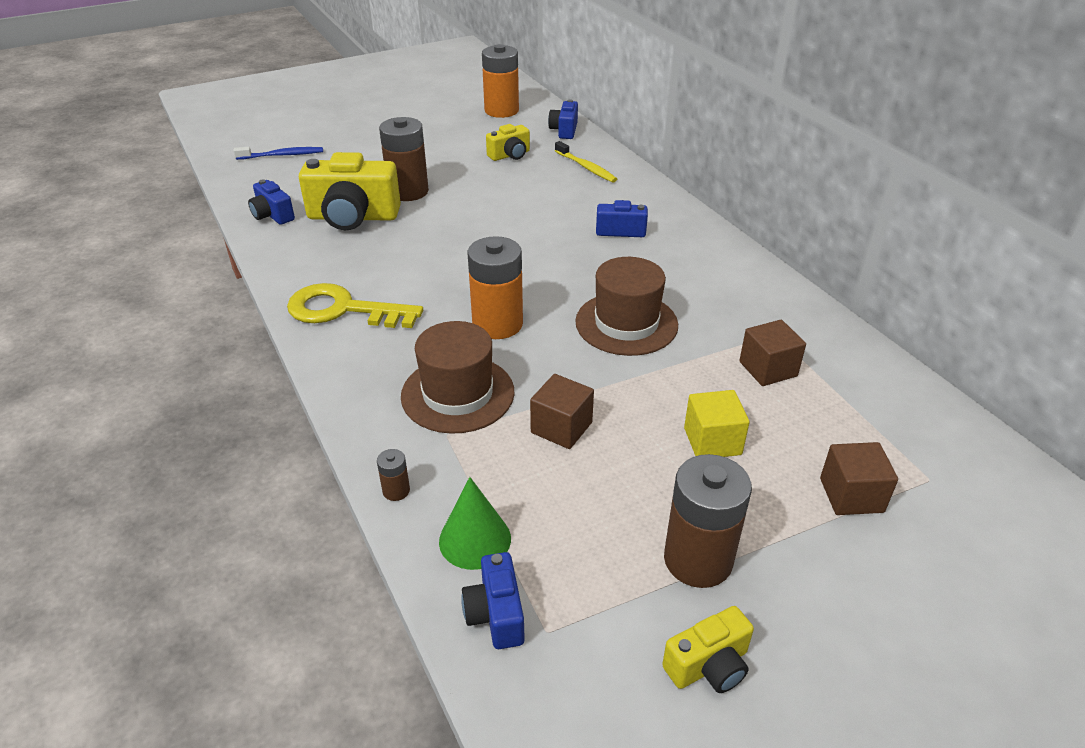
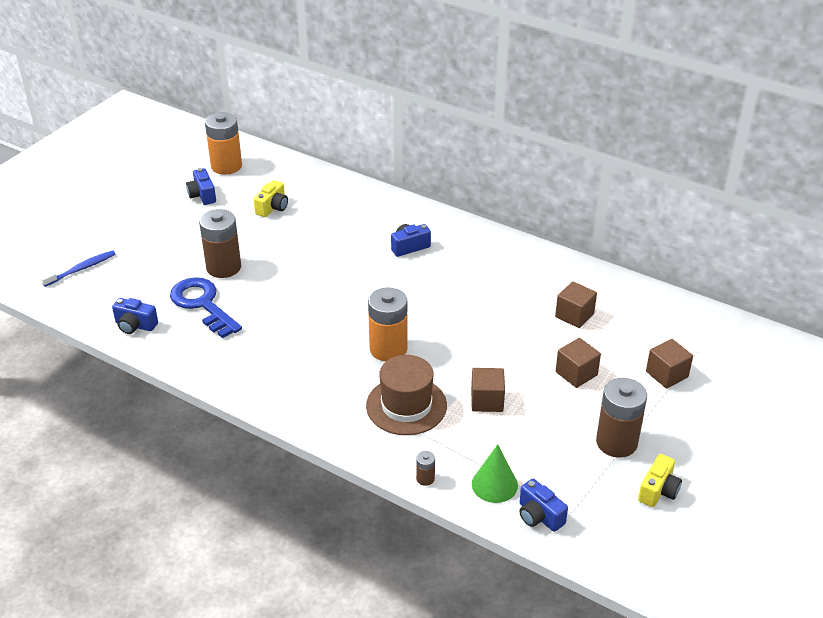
camera: 30 degrees left, 0 degrees up
(343, 310) = (272, 379): yellow key -> none
(353, 217) = (202, 304): yellow camera -> blue key
(564, 130) = (294, 170): blue camera -> blue camera (202, 195)
(586, 167) = (340, 200): yellow toothbrush -> none
(626, 323) = (469, 317): brown hat -> none
(712, 441) = (576, 373): yellow cube -> brown cube

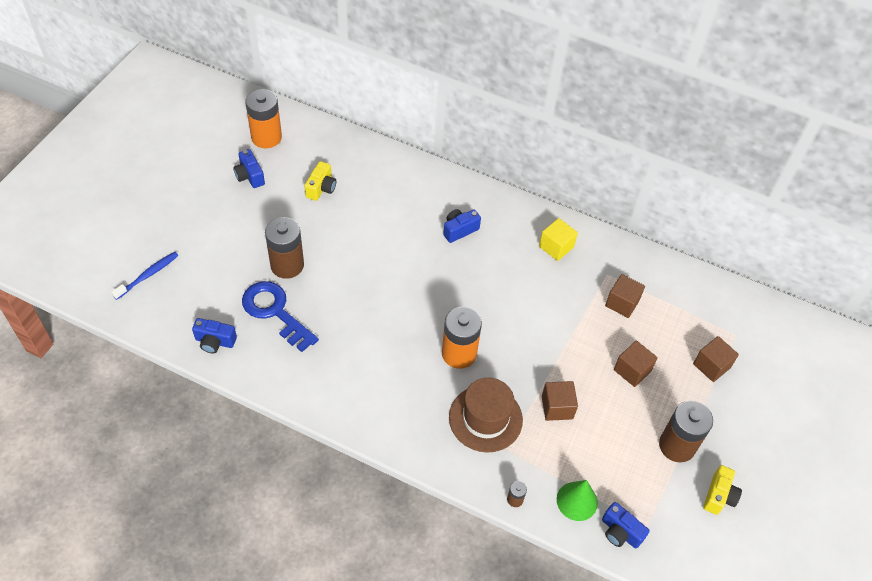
camera: 10 degrees left, 15 degrees up
(510, 265) = (556, 247): none -> yellow cube

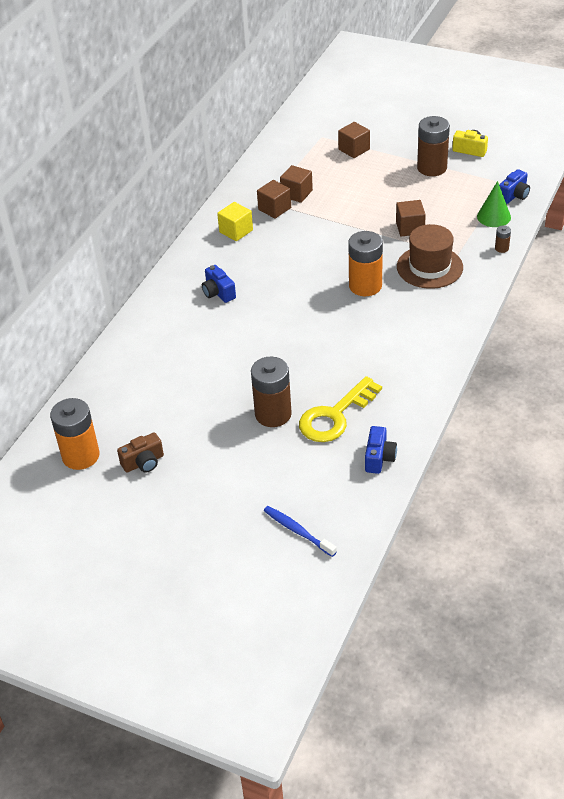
camera: 85 degrees left, 10 degrees down
(249, 176) = (143, 462): blue camera -> brown camera
(275, 312) = (335, 416): blue key -> yellow key
(321, 188) = (162, 399): yellow camera -> none
(632, 370) = (365, 189): brown cube -> brown cube (274, 209)

